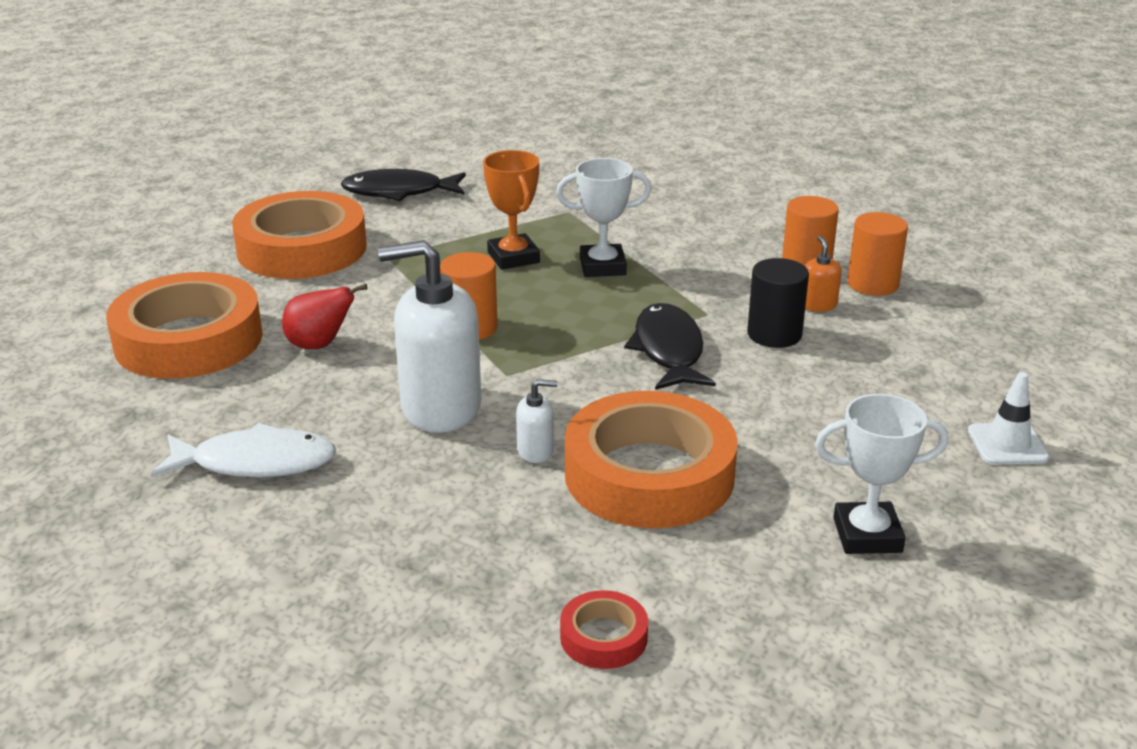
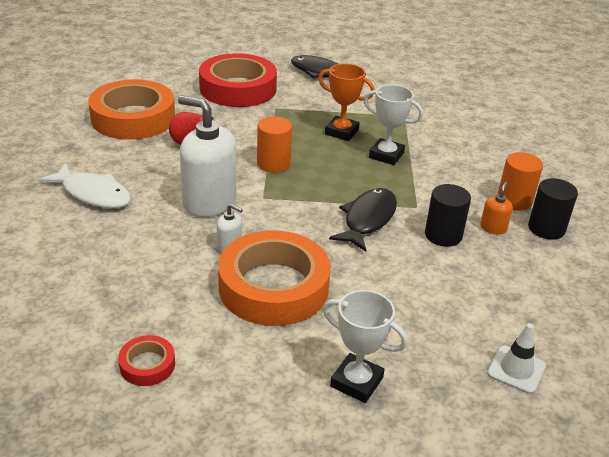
camera: 30 degrees right, 5 degrees up
(302, 248) = (238, 88): orange tape -> red tape
(513, 257) = (341, 132): orange trophy -> orange trophy turned 75 degrees counterclockwise
(872, 284) = (546, 228): orange cylinder -> black cylinder

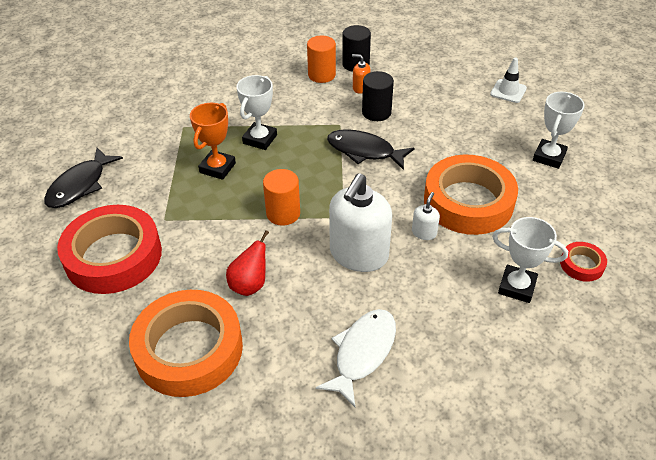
camera: 90 degrees left, 10 degrees up
(132, 301) = (517, 287): none -> white trophy

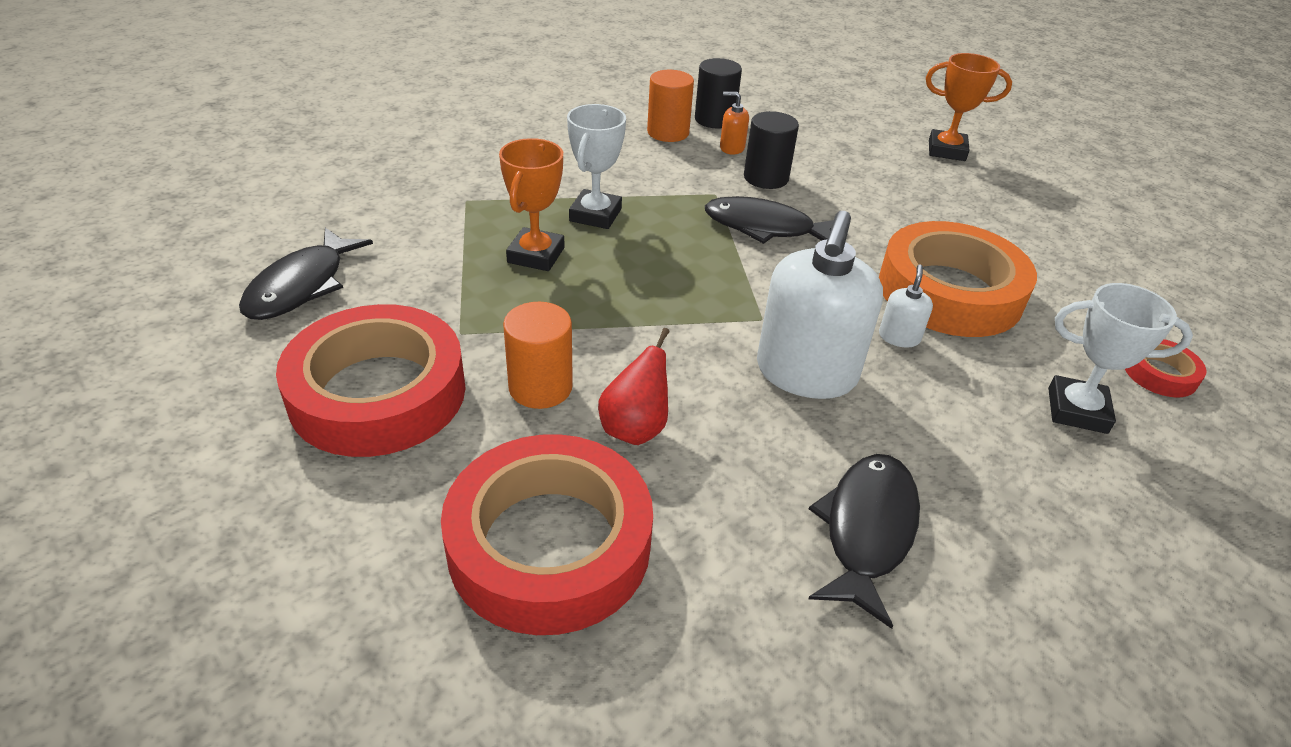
camera: 10 degrees left, 5 degrees down
(189, 349) = (549, 544): orange tape -> red tape
(283, 213) = (662, 317): orange cylinder -> orange cylinder (540, 387)
(362, 353) = (867, 530): white fish -> black fish
(508, 91) = (946, 150): white traffic cone -> orange trophy
(549, 157) = (1041, 230): white trophy -> none

